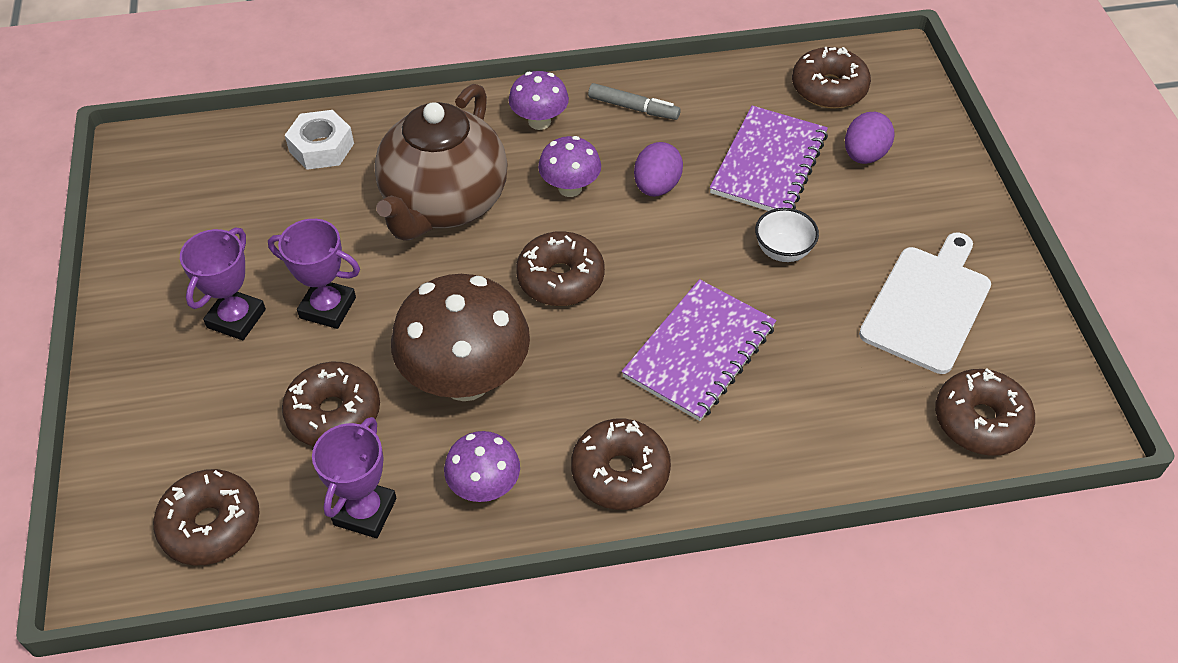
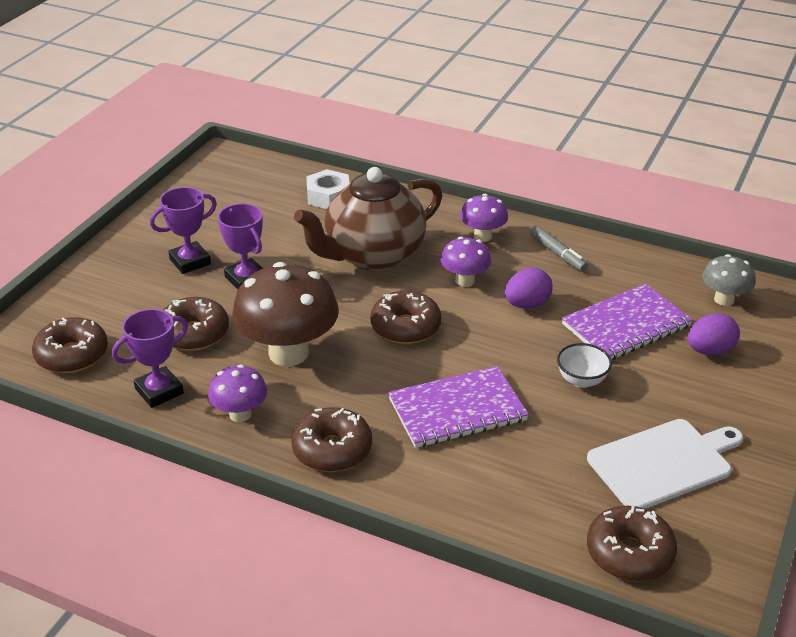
camera: 35 degrees right, 15 degrees down
(829, 88) = (724, 300): brown donut -> grey mushroom

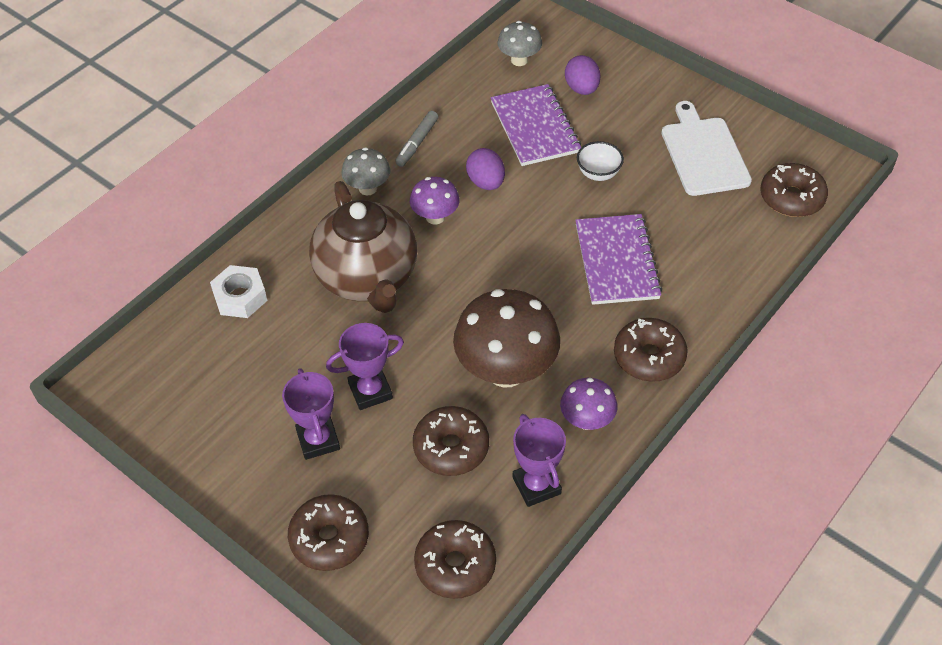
camera: 75 degrees left, 15 degrees up
(405, 327) = (492, 274): brown donut -> brown donut (329, 538)
(482, 236) = (368, 188): purple mushroom -> grey mushroom
(557, 254) = (417, 143): grey marker -> grey marker turned 135 degrees clockwise

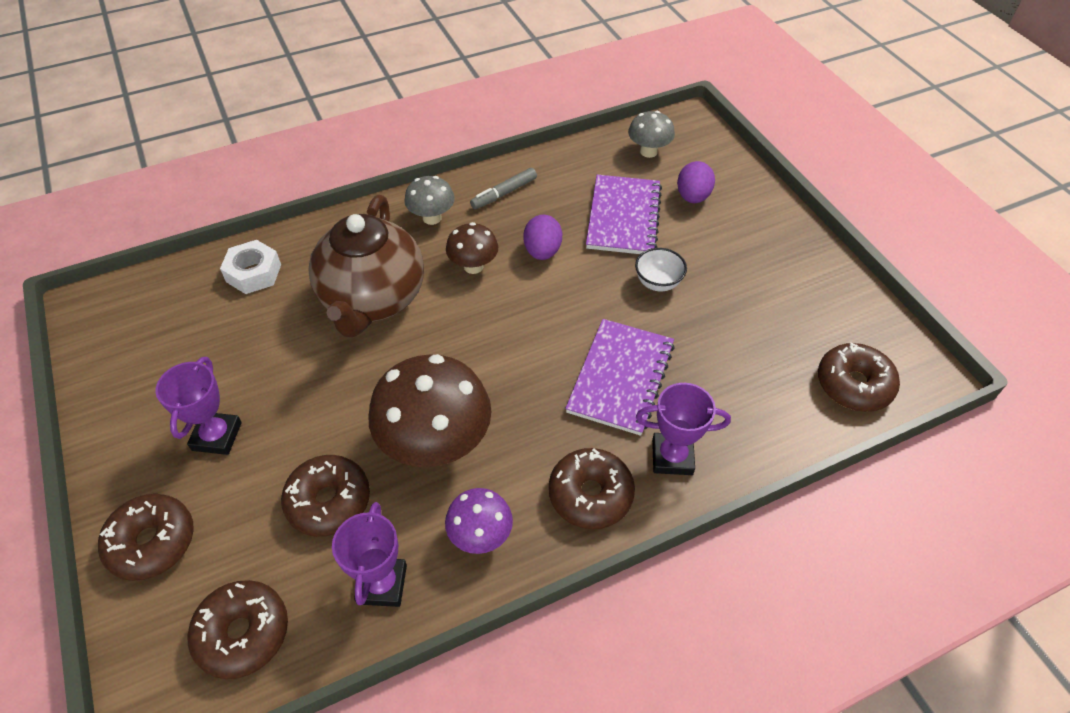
camera: 25 degrees right, 0 degrees up
(370, 391) = (297, 409): purple trophy -> purple trophy (672, 457)
(435, 217) = (473, 266): purple mushroom -> brown mushroom
(704, 153) = (781, 302): white cutting board -> none

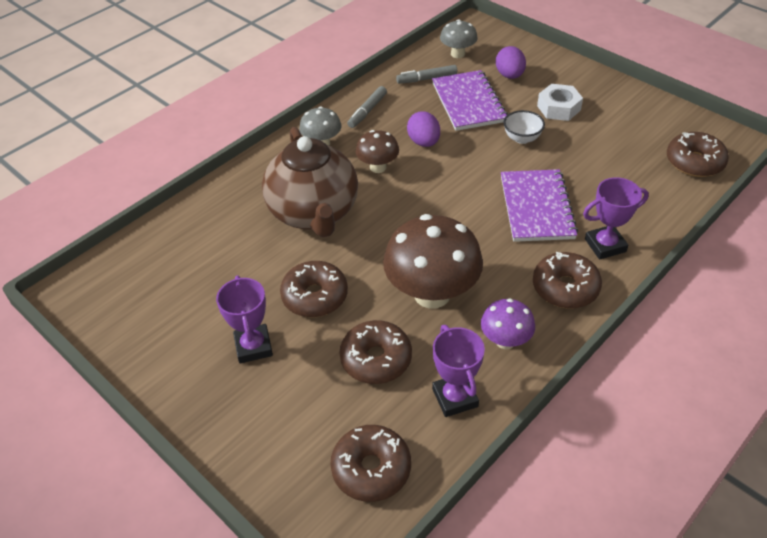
camera: 20 degrees left, 5 degrees down
(152, 542) = (253, 437): brown donut -> brown donut (315, 296)
(253, 273) = (201, 224): white nut -> white nut (558, 108)
(594, 173) = (426, 79): none -> grey marker

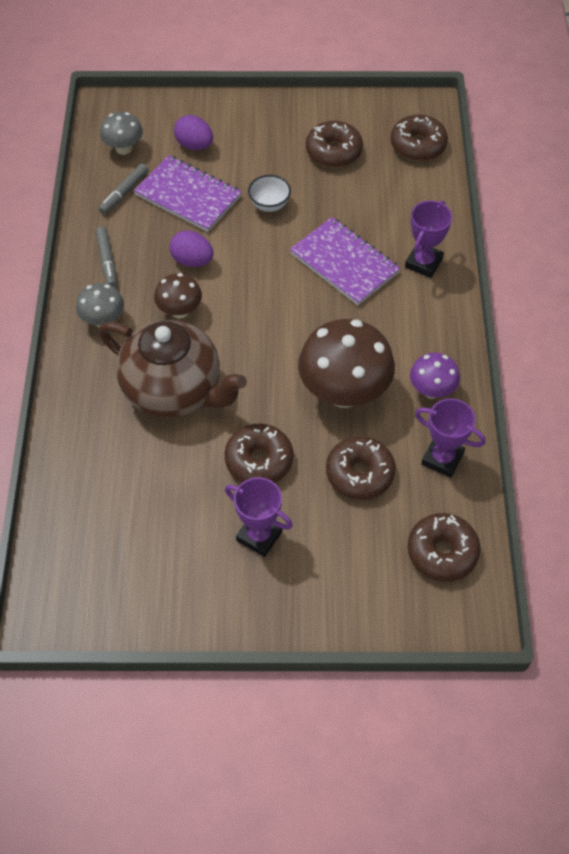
camera: 45 degrees left, 10 degrees up
(558, 108) = (269, 155): white nut -> none
(565, 288) = (430, 318): brown donut -> brown donut (333, 151)

